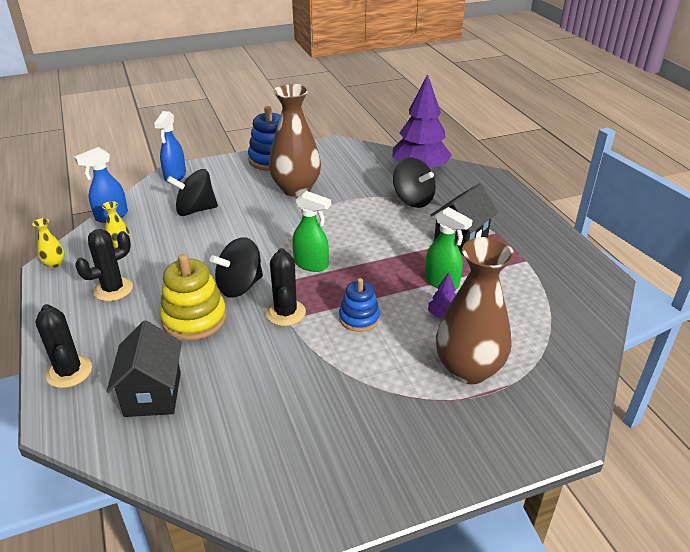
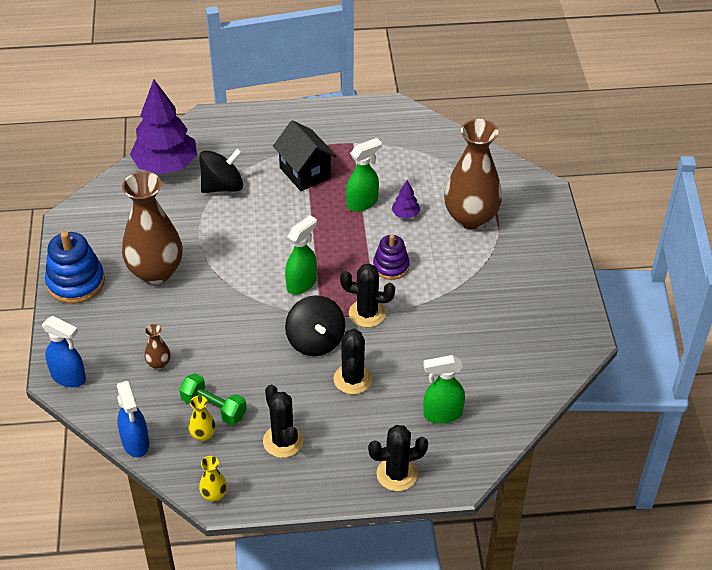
camera: 75 degrees left, 10 degrees up
(150, 245) = (214, 407): none -> green dumbbell
(153, 394) = (442, 414): black house -> green spray bottle
(194, 319) = (352, 379): yellow stacking toy -> black cactus
(195, 210) = (159, 363): black spinning top -> brown vase
(359, 318) = (391, 266): blue stacking toy -> purple stacking toy

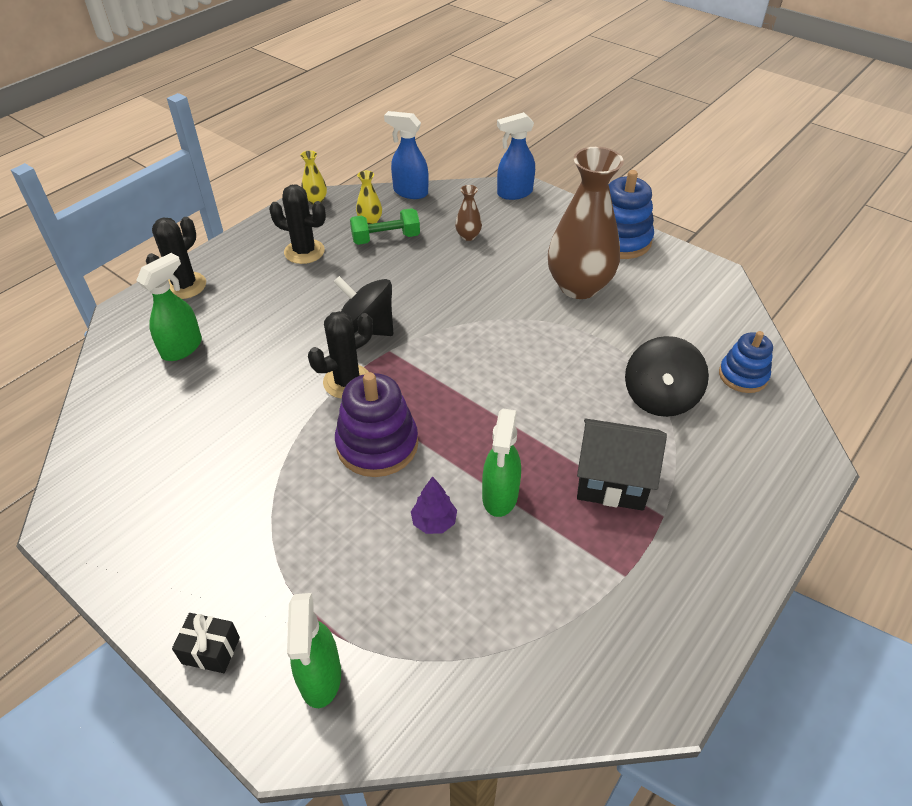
camera: 135 degrees right, 0 degrees up
(166, 166) = (743, 376): purple tree -> blue stacking toy
(302, 283) = (444, 364): green spray bottle -> green spray bottle (320, 678)
(352, 379) = (296, 322): black cactus -> none
(391, 266) = (377, 445): purple stacking toy -> purple stacking toy, size x1.57
(470, 218) = (348, 584): brown vase -> none
(551, 234) = (211, 650): none -> black gift

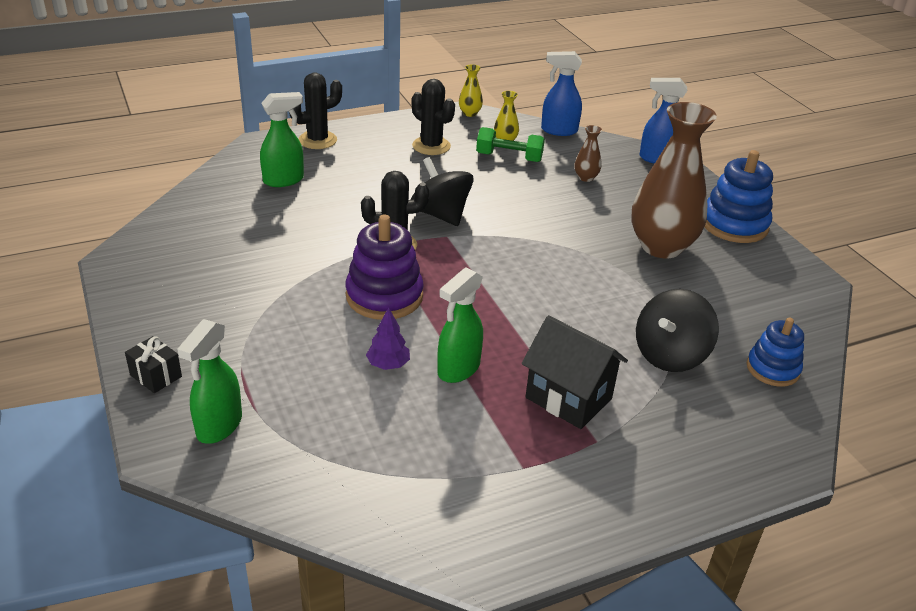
camera: 25 degrees right, 10 degrees down
(410, 192) = (558, 130): blue spray bottle -> blue spray bottle turned 45 degrees counterclockwise

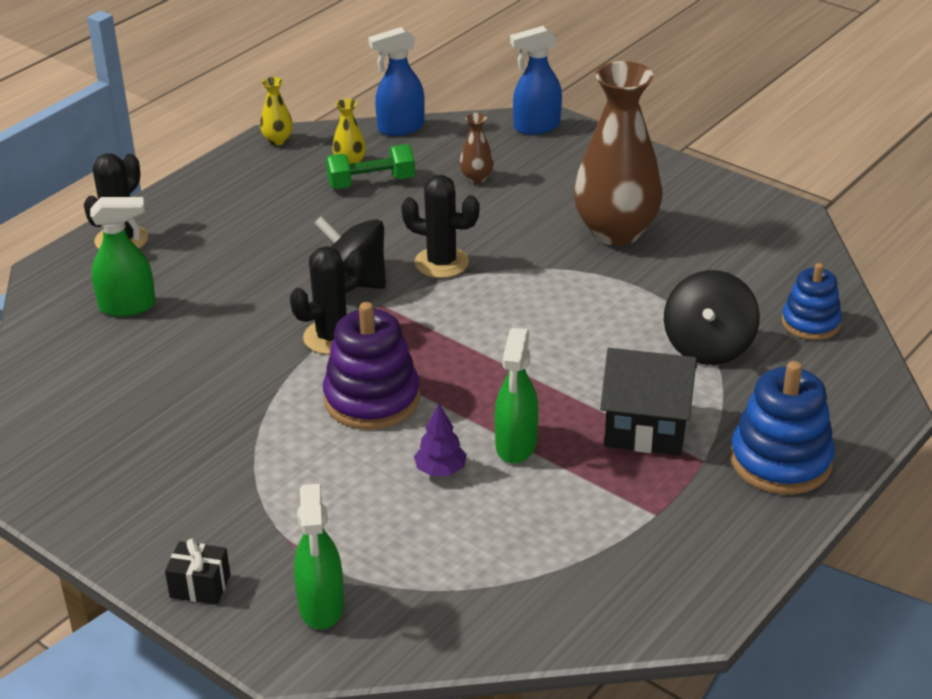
camera: 25 degrees left, 0 degrees up
(284, 180) = (128, 306): green spray bottle -> green spray bottle turned 45 degrees clockwise
(431, 146) = (268, 199): black cactus -> black cactus (441, 263)
(734, 224) = (670, 179): blue stacking toy -> blue stacking toy (780, 461)

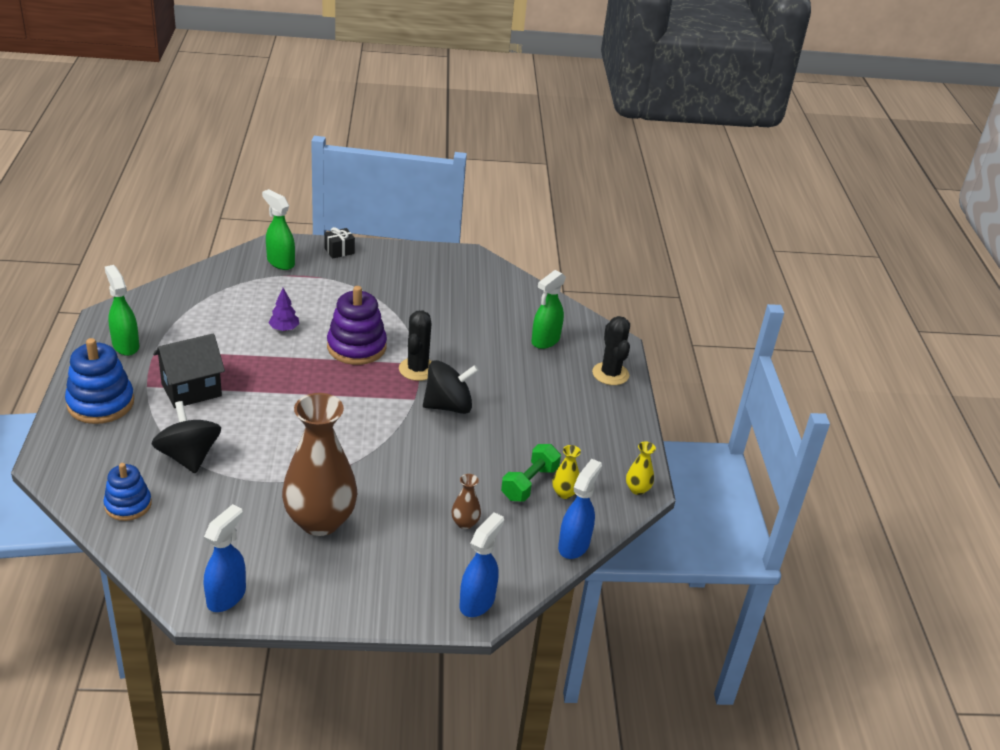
camera: 135 degrees right, 0 degrees up
(441, 263) = (411, 442): black cactus -> none
(516, 445) = (257, 354): green spray bottle -> green spray bottle (125, 345)
(758, 210) = (227, 596): none -> blue spray bottle

